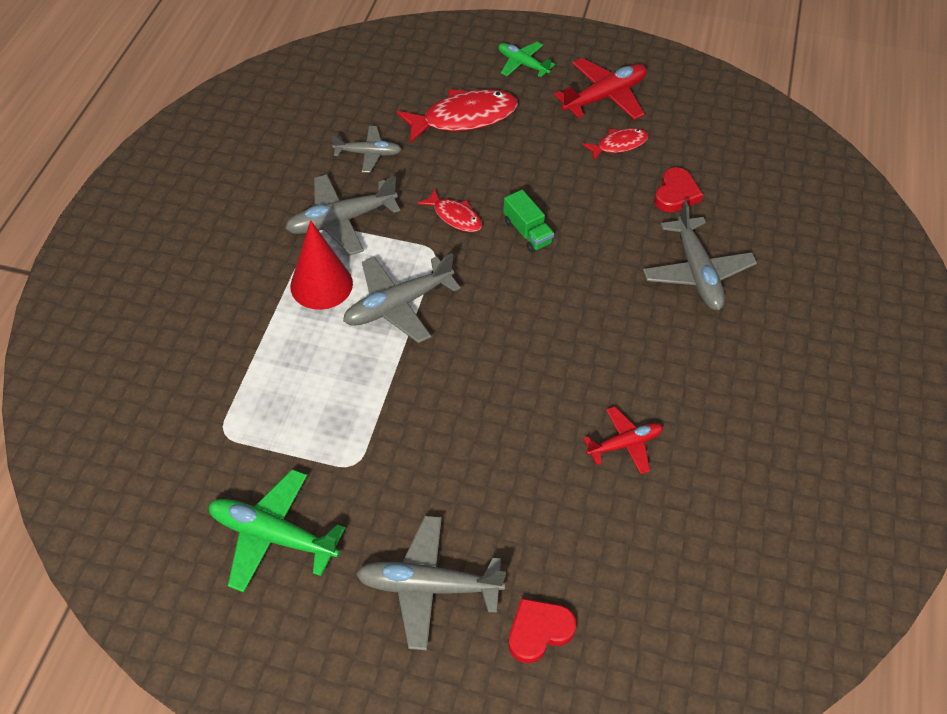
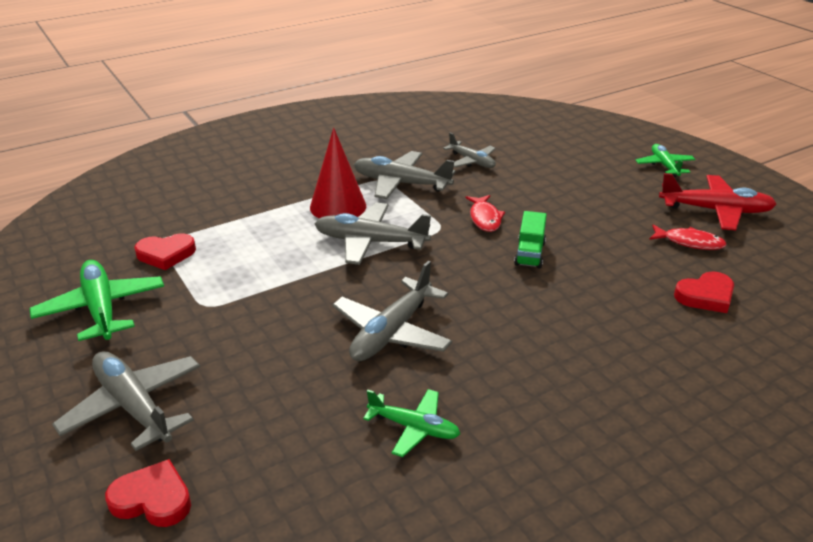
camera: 45 degrees right, 20 degrees down
(244, 443) = (166, 254): none -> red heart
(464, 118) = (571, 173): red fish -> none
(625, 444) = (414, 428): red plane -> green plane
(697, 273) = (655, 356): grey plane -> grey plane (392, 332)

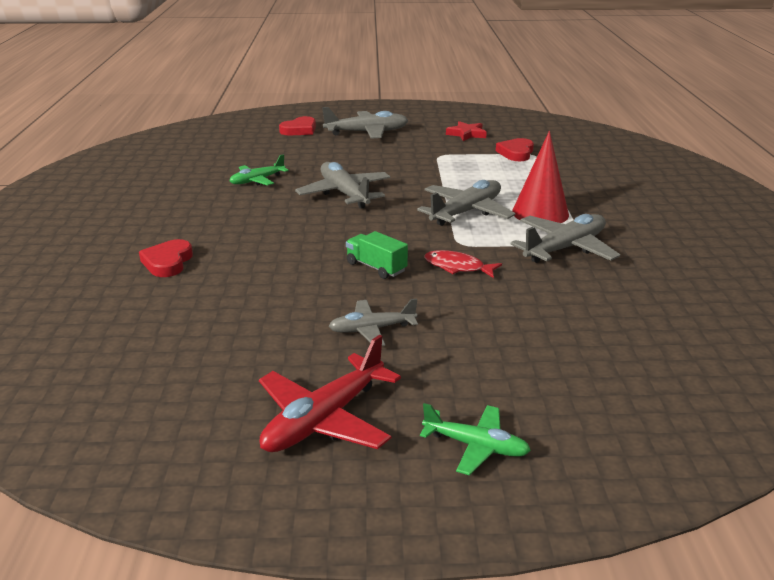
camera: 120 degrees right, 5 degrees down
(101, 309) = (467, 134): green plane -> red star
(472, 161) = (593, 300): grey plane -> grey plane (371, 329)
(689, 242) = (291, 360): red fish -> none
(706, 296) = (212, 322): red heart -> red heart (167, 262)

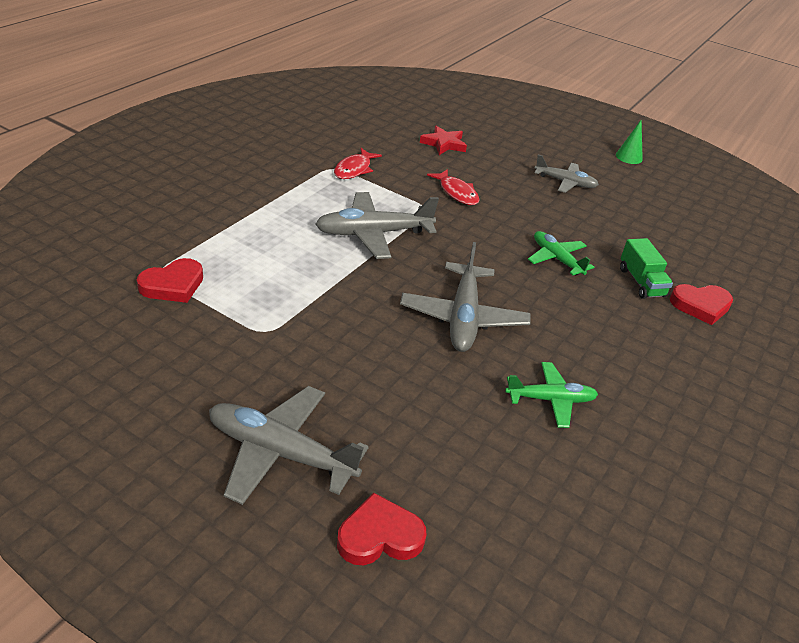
camera: 150 degrees left, 10 degrees up
(167, 262) = (700, 306): red heart -> red heart turned 45 degrees clockwise
(324, 419) = (629, 157): red plane -> green cone
(376, 267) = (519, 220): green truck -> green truck (641, 282)
(467, 134) = (151, 360): red star -> red star (444, 144)
(476, 446) = (562, 121): green plane -> green plane (556, 259)
(540, 213) = (312, 202): red cone -> none
(565, 248) = (354, 169): grey plane -> red fish

